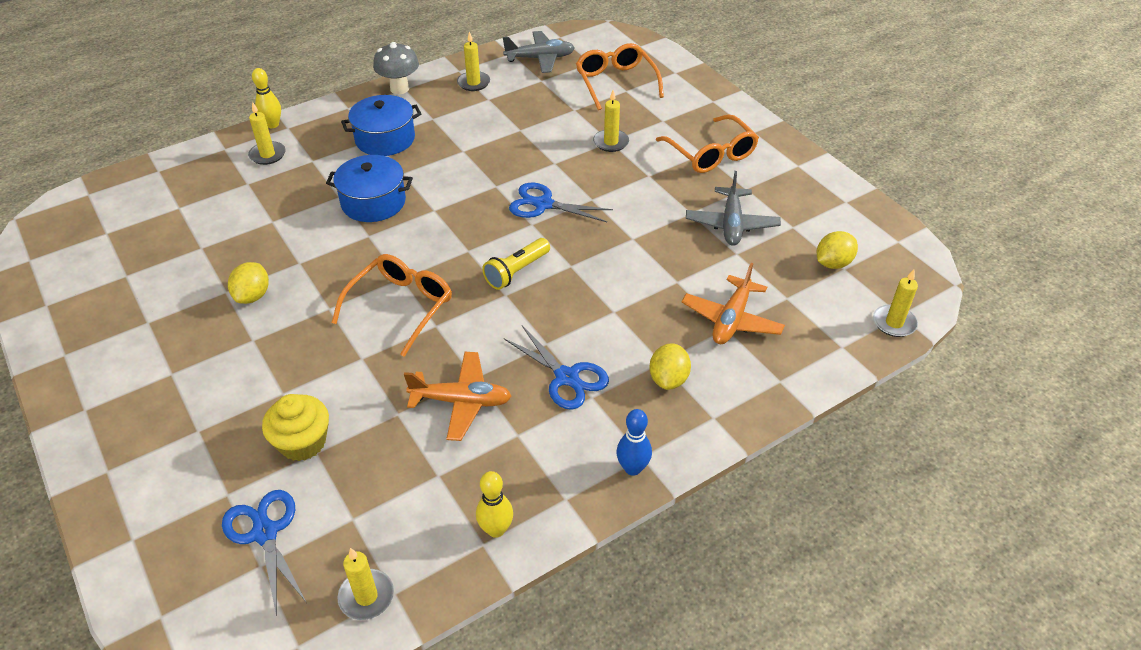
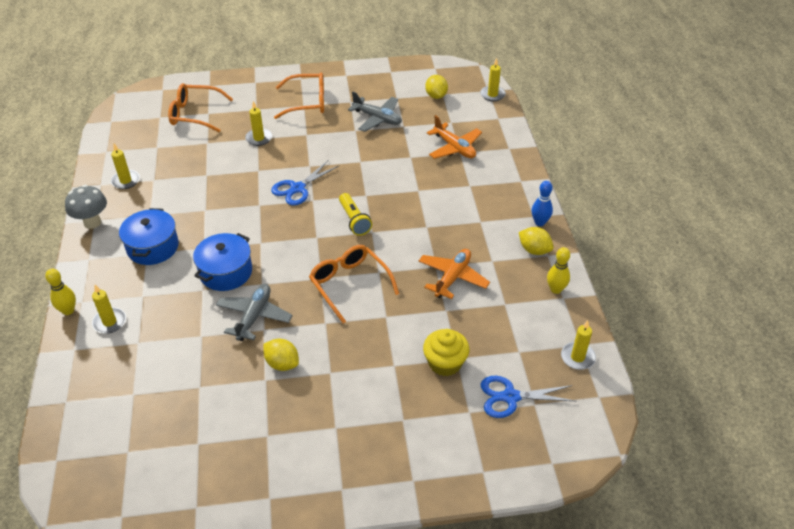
camera: 65 degrees left, 0 degrees up
(540, 58) = (129, 139): grey plane -> grey plane (254, 316)
(567, 377) = (459, 226): blue scissors -> none
(668, 379) = (484, 187): yellow lemon -> yellow lemon (534, 250)

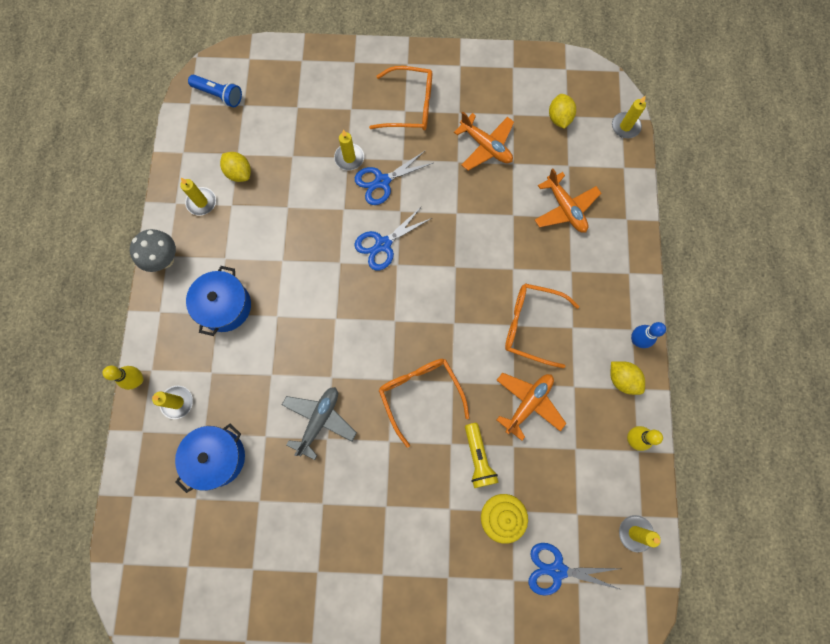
camera: 10 degrees right, 30 degrees up
(137, 113) = (219, 95): none -> blue flashlight
(195, 114) = (282, 106): orange glasses -> orange glasses (531, 325)
(226, 272) = (296, 354): blue pot -> blue pot (217, 457)
(282, 363) = (340, 487): yellow lemon -> yellow lemon (239, 173)
(290, 149) = (382, 181): none -> blue scissors
(354, 220) = (437, 303): yellow flashlight -> yellow flashlight (478, 458)
(377, 118) = (485, 146): grey plane -> orange plane

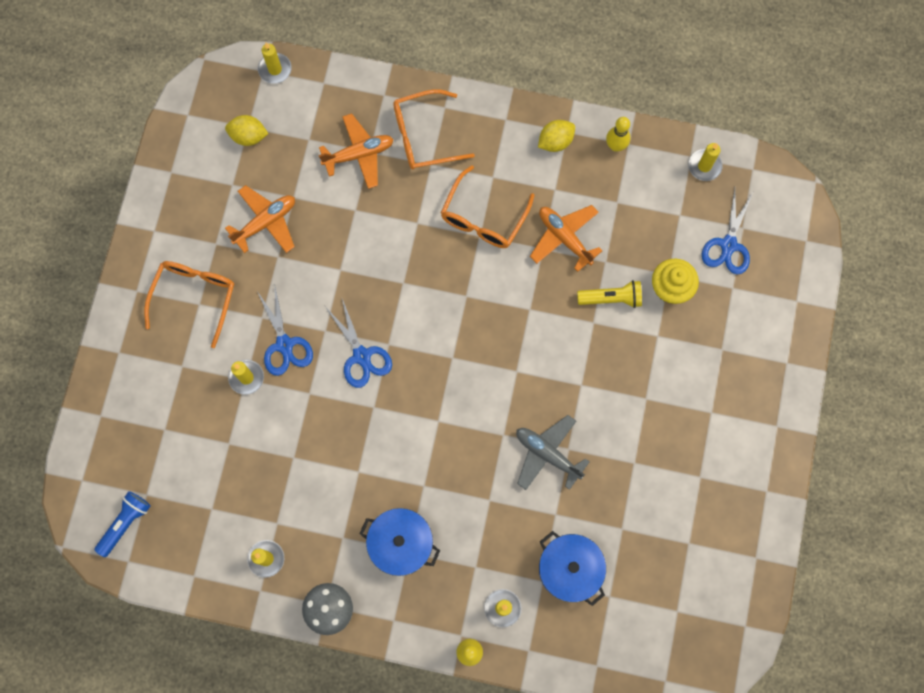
camera: 80 degrees left, 0 degrees up
(239, 173) = (237, 509): yellow lemon -> none
(420, 394) = (537, 344): orange glasses -> orange glasses (424, 136)
(637, 340) = (517, 117): blue bowling pin -> none

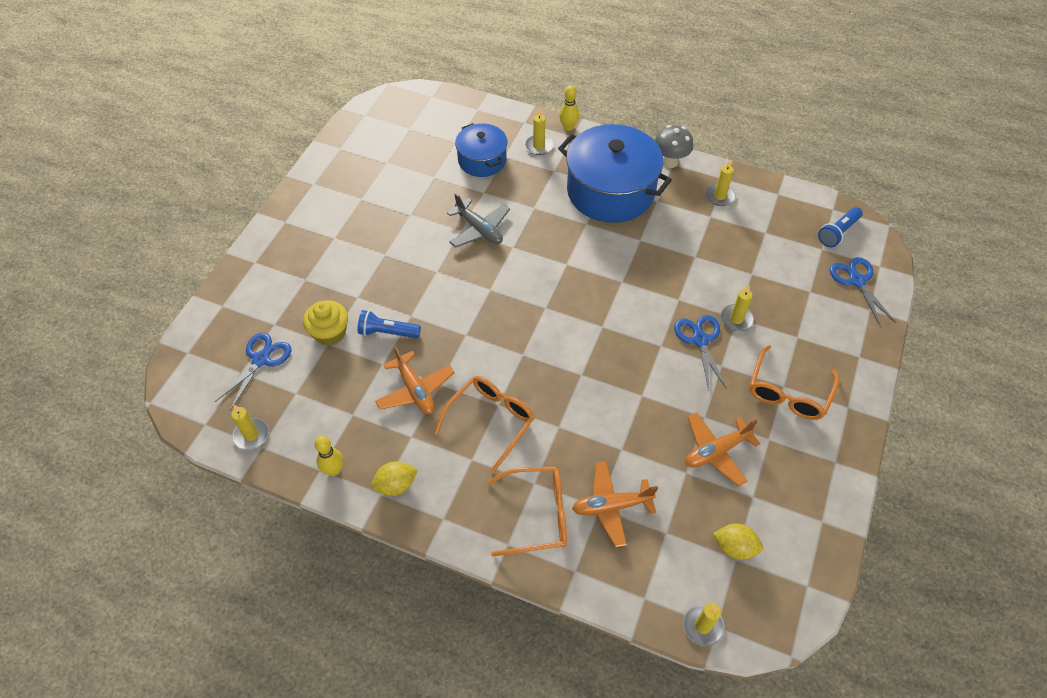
camera: 170 degrees left, 20 degrees down
(361, 356) = (628, 320): blue scissors -> blue scissors (857, 281)
(401, 543) = (610, 191): blue pot -> blue pot, size x1.77
(611, 298) = (387, 332): yellow flashlight -> blue flashlight

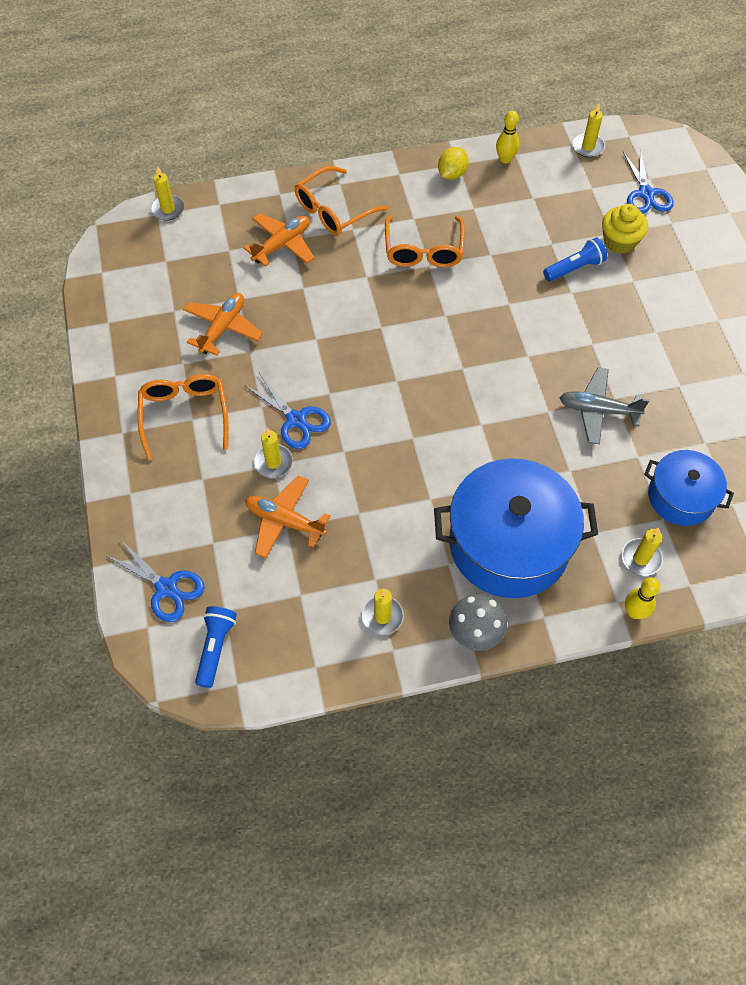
camera: 145 degrees right, 5 degrees up
(415, 390) = (504, 239): orange plane -> orange plane (284, 521)
(734, 547) = (170, 267): yellow lemon -> none

